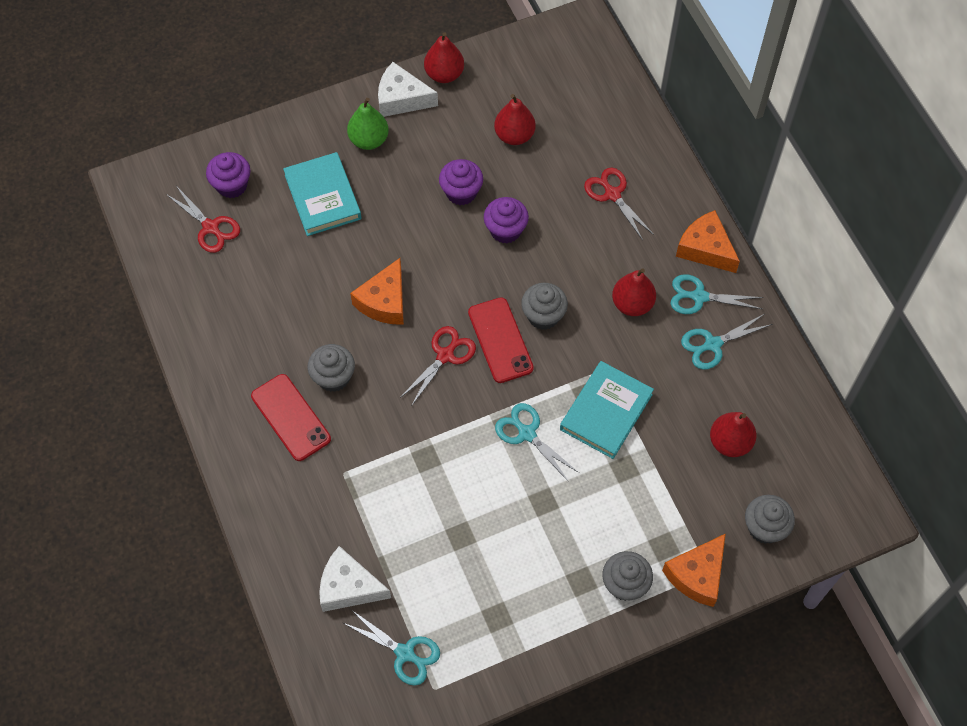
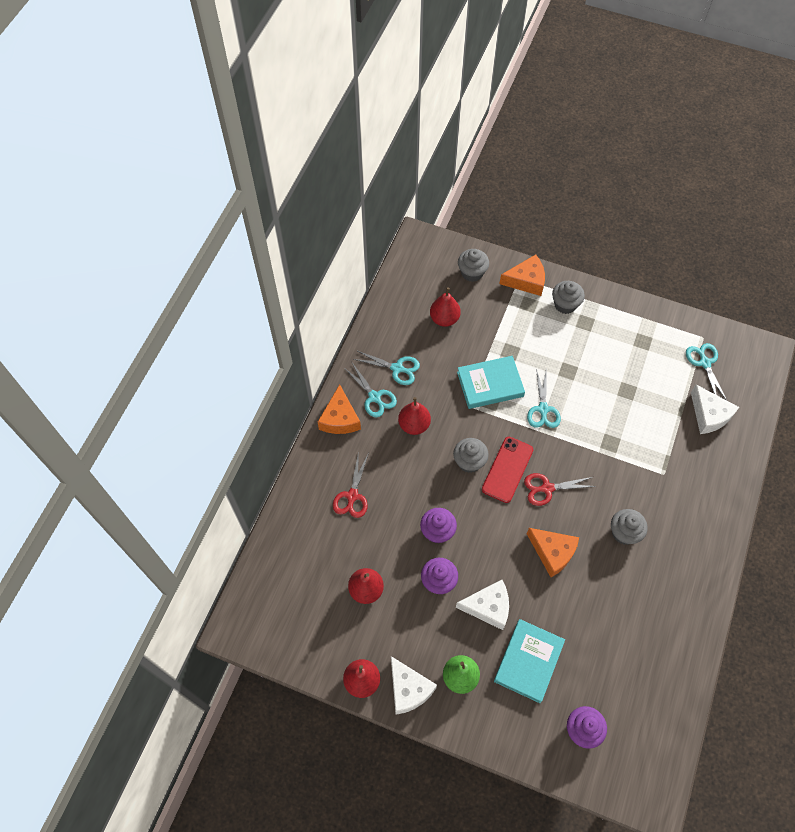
camera: 135 degrees left, 0 degrees up
(210, 227) = (622, 709): red scissors -> none
(291, 417) = (669, 531): red phone -> none
(384, 301) = (552, 552): orange cheese -> orange cheese turned 60 degrees clockwise
(398, 209) = (488, 607): none -> white cheese

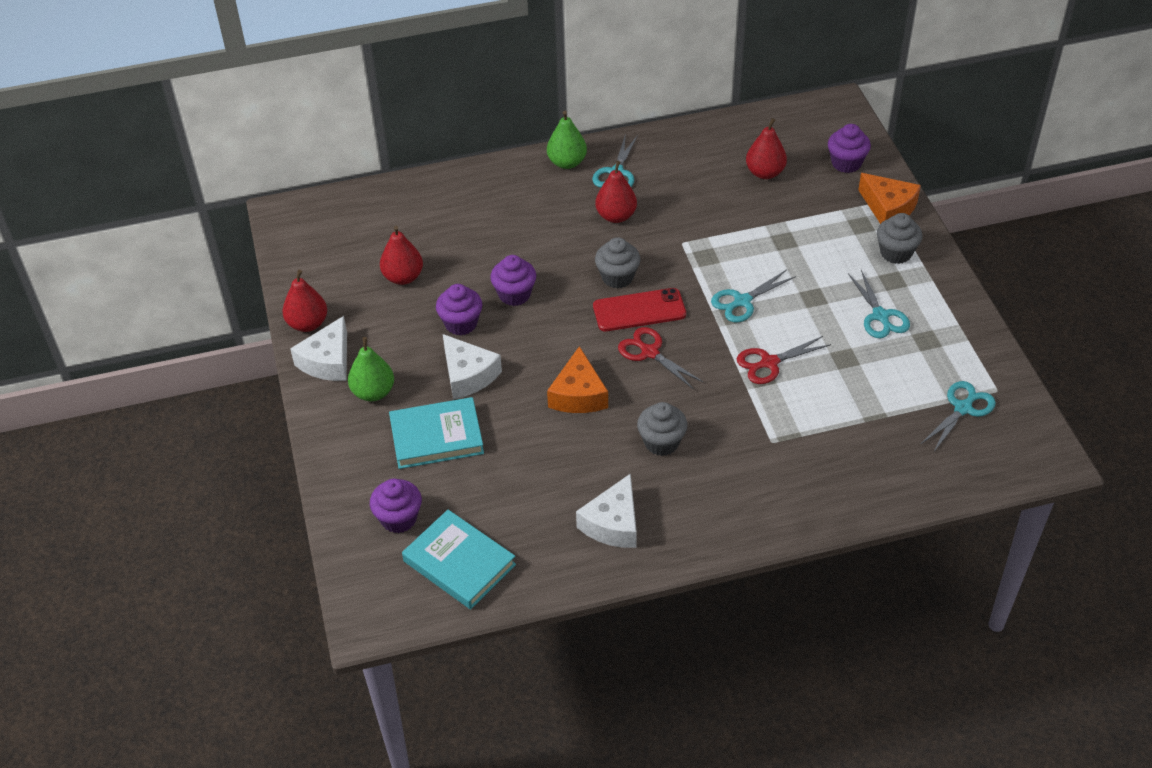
camera: 55 degrees right, 15 degrees down
(340, 418) = (567, 162): orange cheese -> green pear
(352, 496) = (492, 215): red scissors -> red scissors (769, 363)
(397, 368) = (667, 170): turquoise scissors -> turquoise scissors (880, 316)
(472, 273) = (846, 163): grey cupcake -> purple cupcake
(490, 384) = (726, 246): turquoise book -> turquoise book (459, 563)
(709, 415) = (895, 446): white cheese -> white cheese (613, 523)

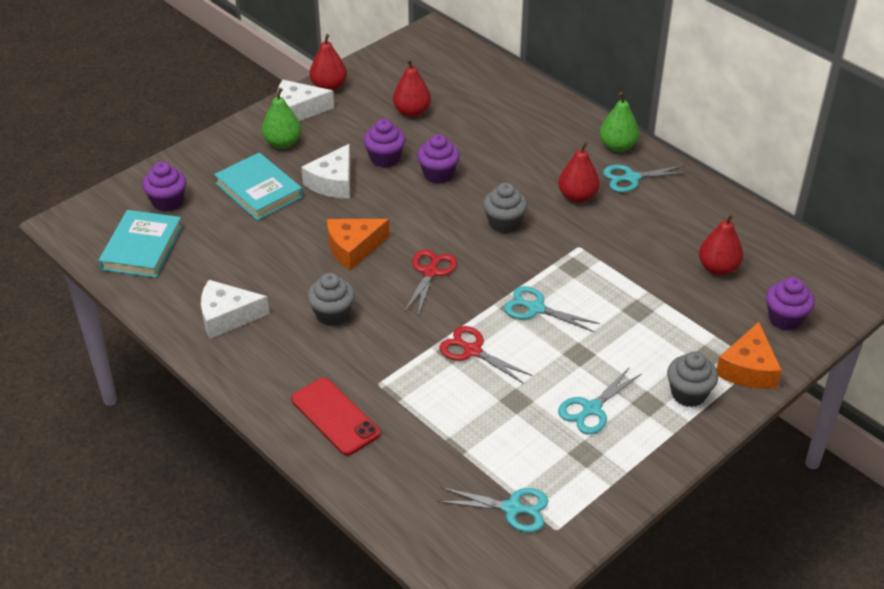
camera: 60 degrees right, 5 degrees down
(639, 310) = (475, 249): red phone -> red phone (335, 416)

